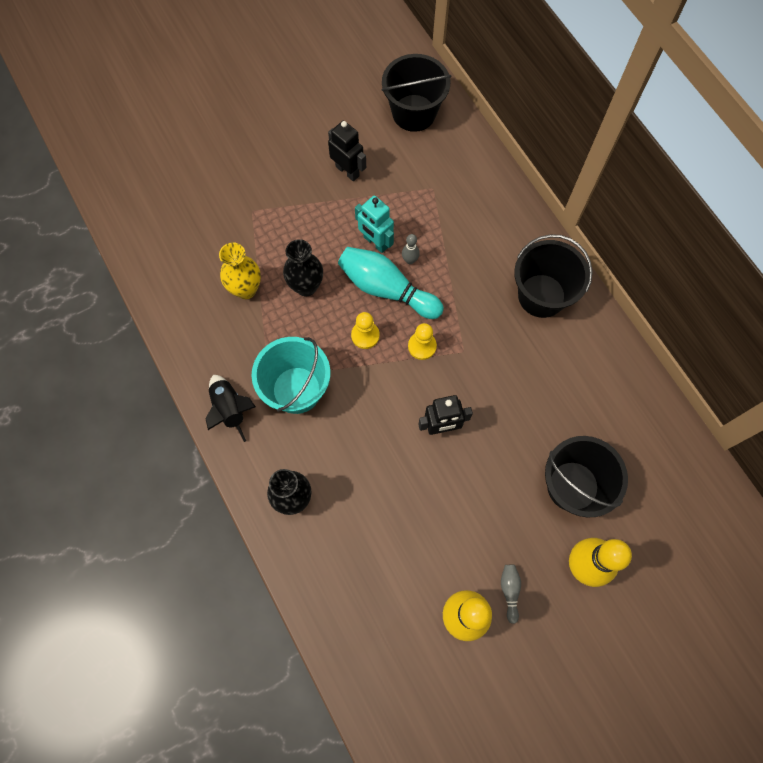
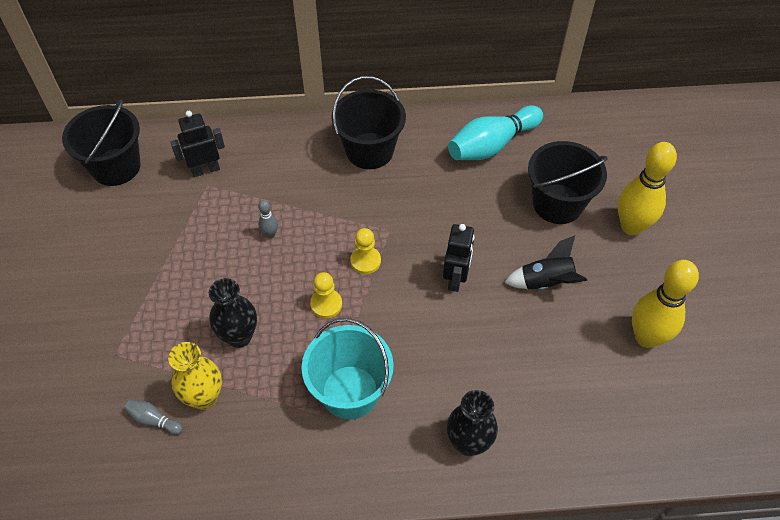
camera: 65 degrees left, 15 degrees down
(230, 409) = (336, 469): black rocket -> black rocket (546, 282)
(347, 171) = (136, 247): black robot -> black robot (205, 170)
(375, 242) = (232, 255): turquoise robot -> none
(387, 289) = (288, 265): turquoise bowling pin -> turquoise bowling pin (492, 145)
(509, 591) = (635, 290): grey bowling pin -> grey bowling pin (154, 420)

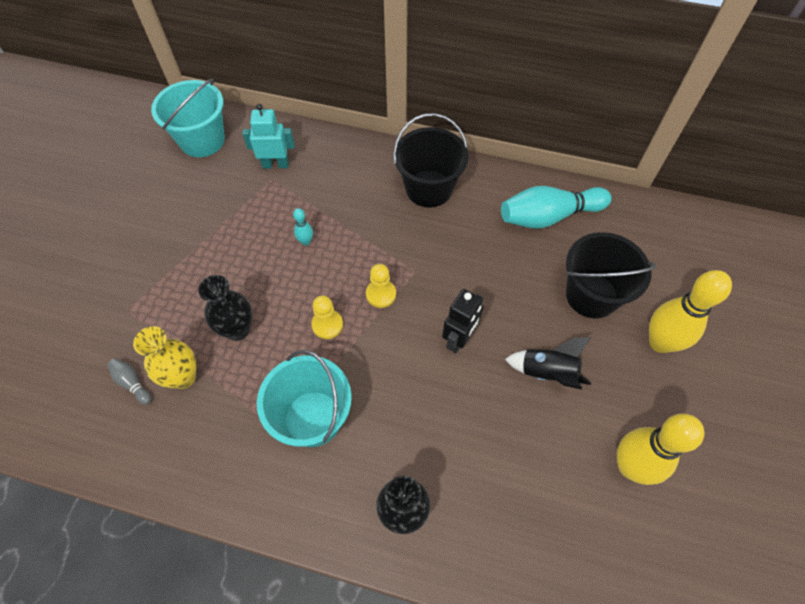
camera: 20 degrees right, 5 degrees up
(116, 167) = (202, 140): black bucket -> turquoise bucket
(205, 170) = (275, 164): black robot -> turquoise robot
(270, 234) = (306, 241): grey bowling pin -> turquoise bowling pin

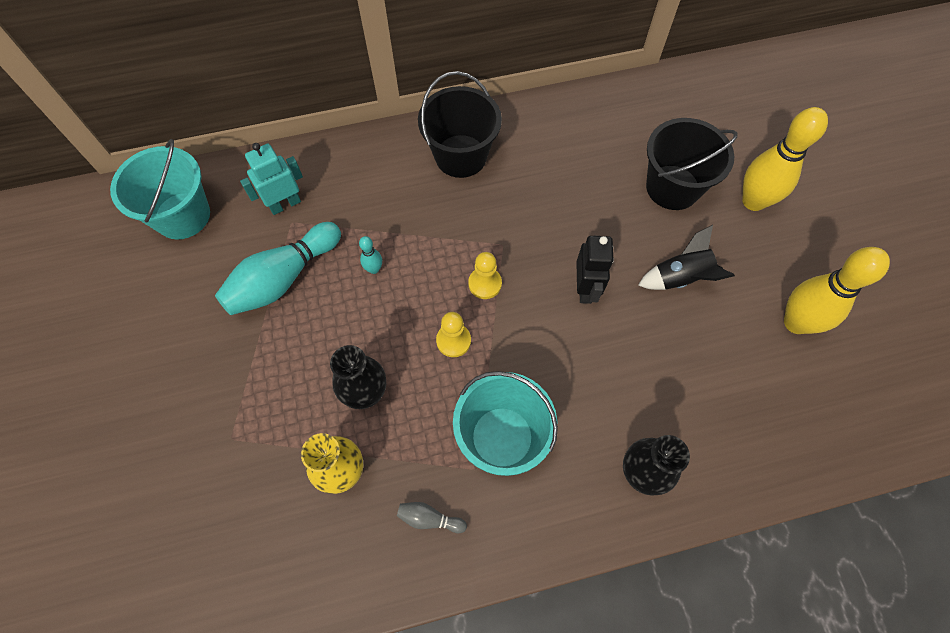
camera: 30 degrees left, 5 degrees up
(132, 383) = (293, 509): grey bowling pin -> grey bowling pin (429, 518)
(548, 216) = (589, 131): turquoise bowling pin -> turquoise bowling pin (283, 278)

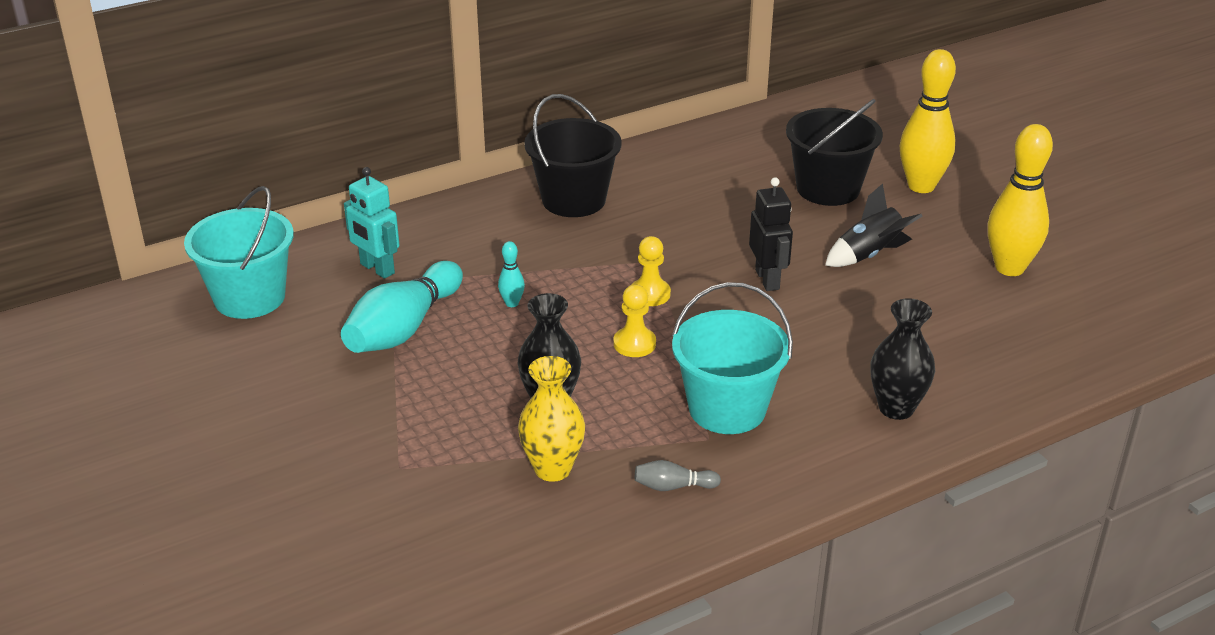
camera: 15 degrees left, 30 degrees down
(285, 204) = (377, 269): turquoise robot -> turquoise robot turned 90 degrees counterclockwise

